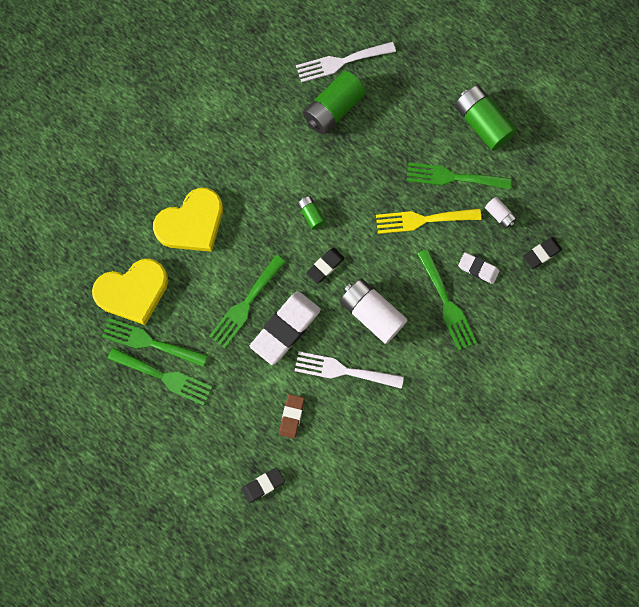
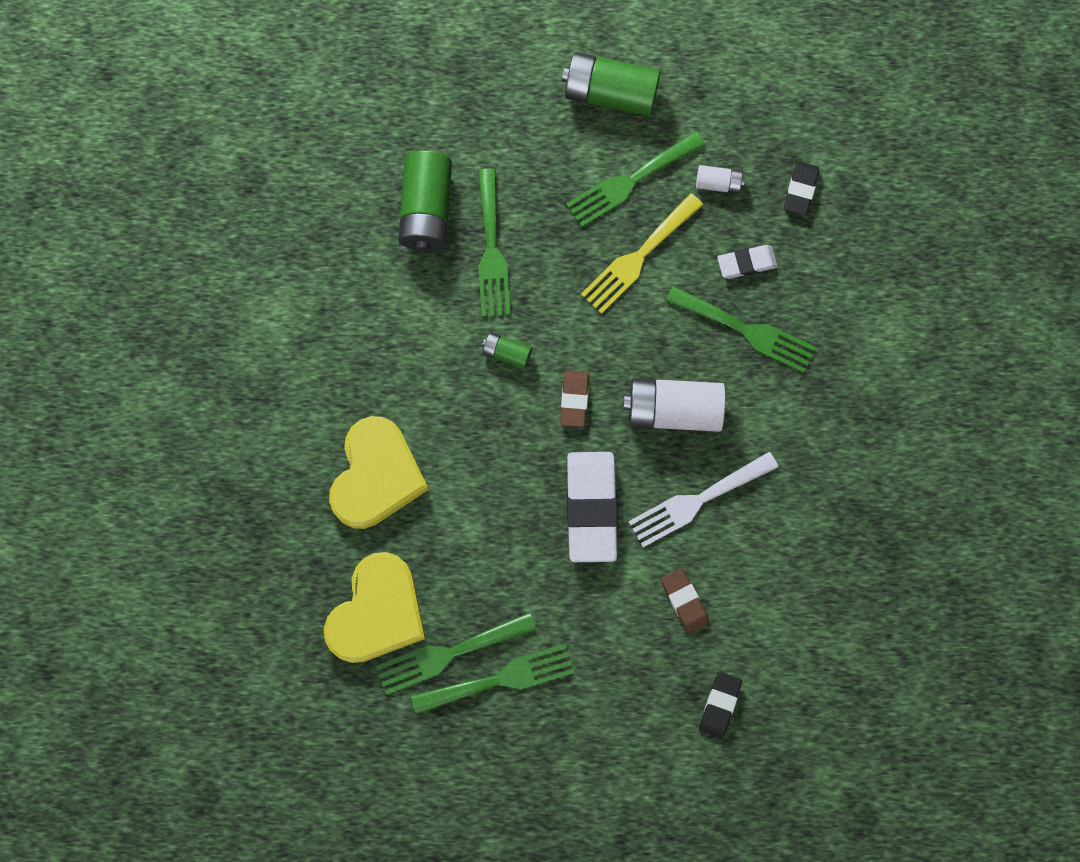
camera: 40 degrees left, 0 degrees up
(245, 305) = (521, 518): green fork -> green fork (492, 251)
(325, 266) = (574, 399): black eraser -> brown eraser
(341, 62) = (387, 148): white fork -> none

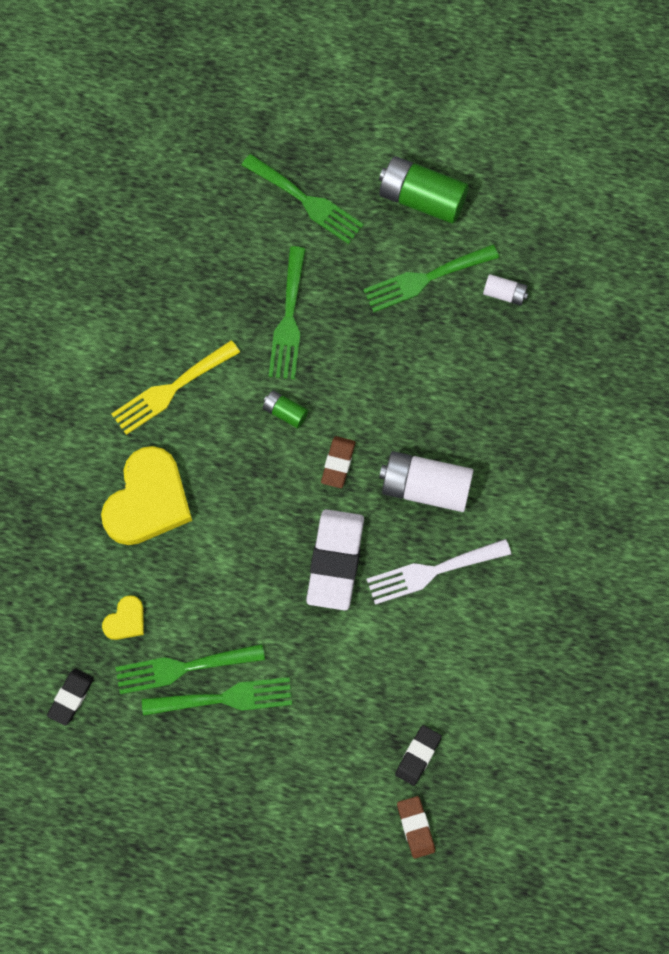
camera: 10 degrees right, 5 degrees down
(377, 612) = (125, 620): yellow heart -> yellow heart, size x0.47
(427, 210) = (237, 275): green battery -> none
(638, 257) = (419, 347): yellow fork -> yellow fork (171, 390)
(684, 601) = (403, 658): brown eraser -> brown eraser (415, 827)
(746, 263) = (517, 369): white eraser -> none
(746, 330) = (506, 428): green fork -> green fork (307, 201)
(800, 190) = (579, 312): black eraser -> black eraser (71, 697)

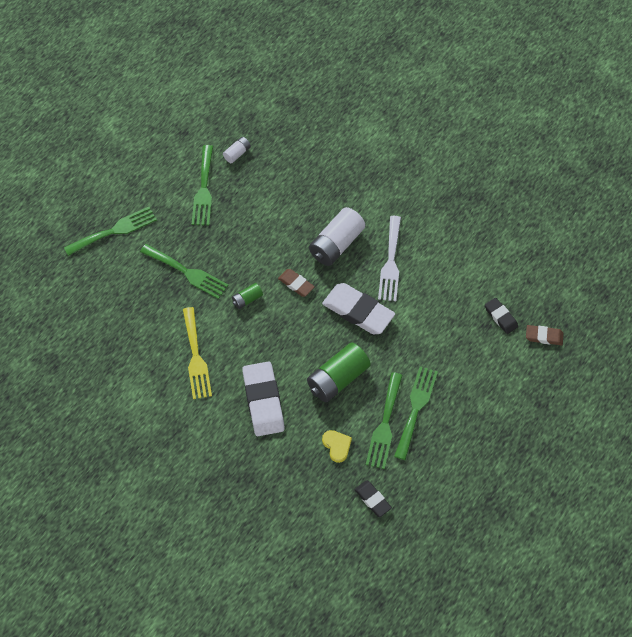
camera: 65 degrees left, 10 degrees down
(147, 500) = (263, 401): yellow heart -> white eraser
(422, 198) = (151, 170): green battery -> green battery (338, 379)

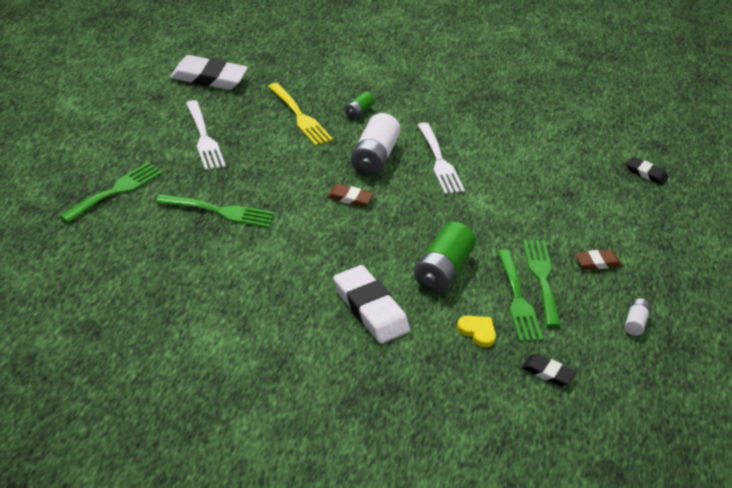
camera: 25 degrees left, 20 degrees down
(196, 357) = (270, 286): yellow fork -> yellow fork (300, 117)
(203, 190) = (204, 138): green fork -> white fork
(237, 153) = (226, 104): white battery -> white battery (635, 323)
(247, 299) = (302, 221): green battery -> green battery (359, 111)
(358, 311) = (430, 208): white eraser -> white eraser (209, 77)
(500, 317) = (577, 184): black eraser -> black eraser (646, 173)
(544, 336) = (629, 190): brown eraser -> brown eraser (597, 262)

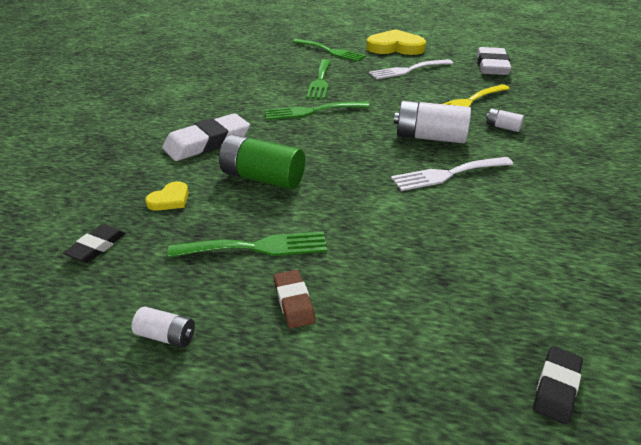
camera: 90 degrees right, 5 degrees down
(121, 133) = (395, 47): none -> yellow heart
(349, 198) = (359, 128): brown eraser -> none
(359, 111) = (502, 127): green battery -> white battery
(518, 300) = (217, 227): green fork -> green fork (311, 111)

